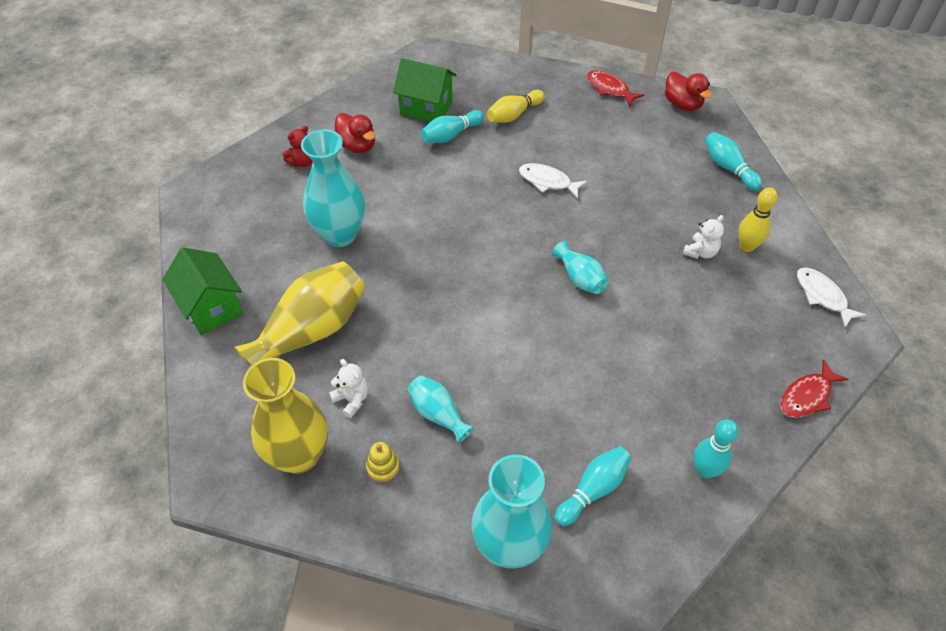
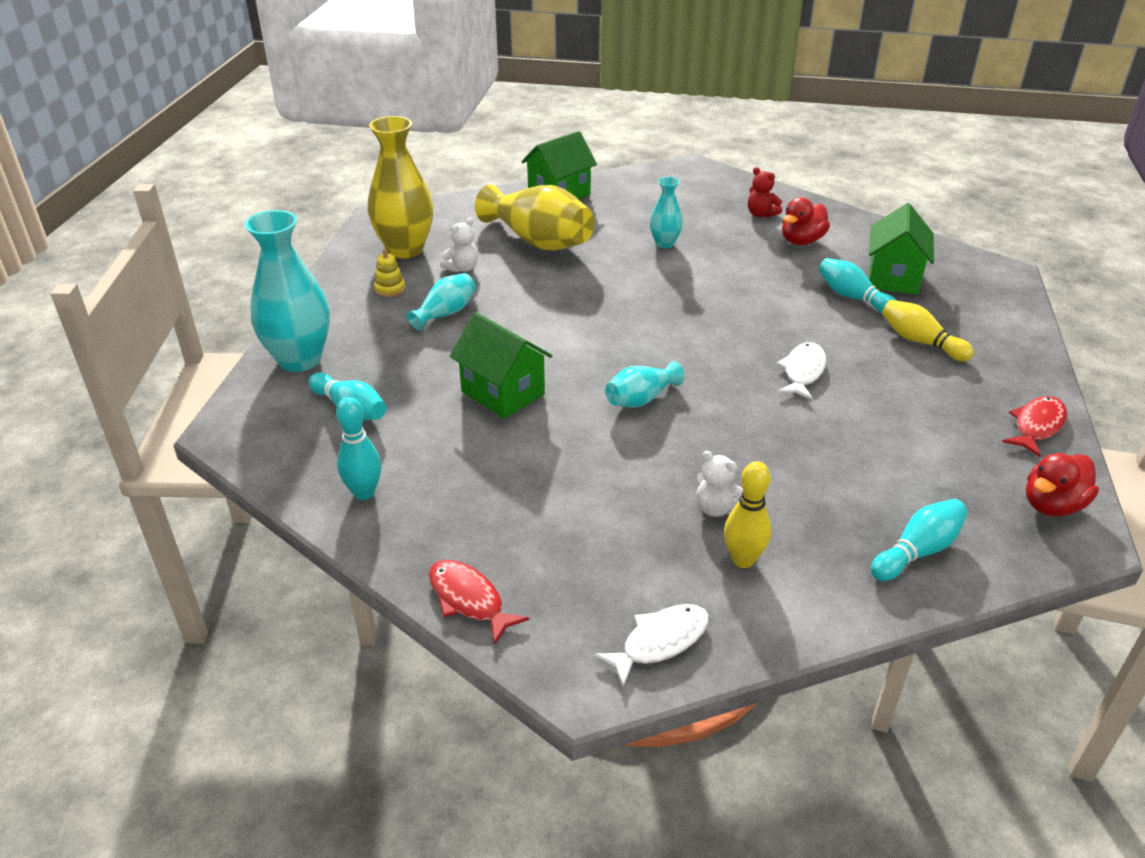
camera: 85 degrees right, 15 degrees down
(340, 234) = (664, 244): turquoise vase -> turquoise vase, size x0.52
(570, 369) = (503, 393): none -> green house

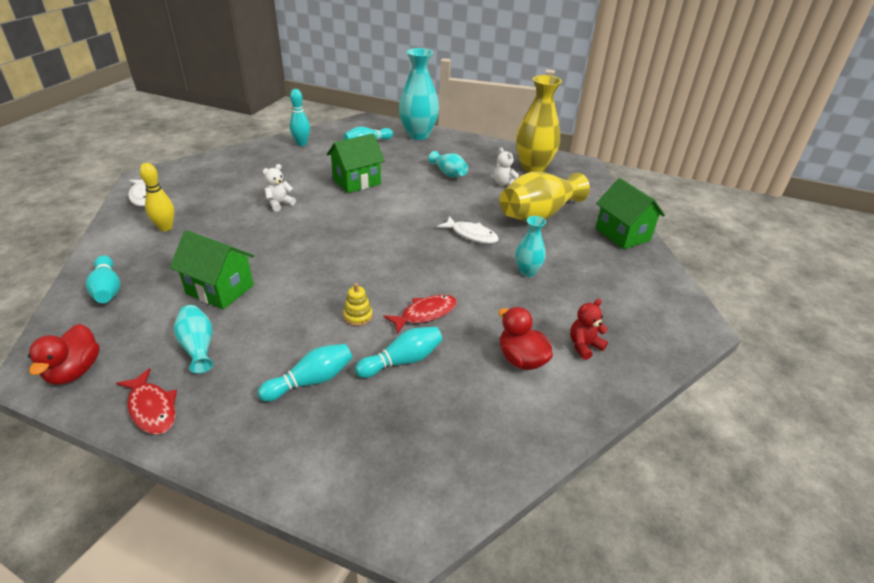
camera: 100 degrees right, 0 degrees up
(390, 289) = (483, 160): yellow stacking toy -> yellow stacking toy (358, 316)
(469, 600) = (214, 159): red fish -> red fish (425, 314)
(641, 399) = (322, 223): turquoise vase -> turquoise vase (198, 347)
(716, 508) = (209, 228): white teddy bear -> white teddy bear (279, 204)
(802, 372) = (309, 296): white fish -> white fish (471, 235)
(893, 278) = (429, 406): green house -> green house (220, 290)
(920, 341) = (311, 381): yellow bowling pin -> turquoise bowling pin
(1052, 505) = (75, 371): red duck -> red duck turned 150 degrees counterclockwise

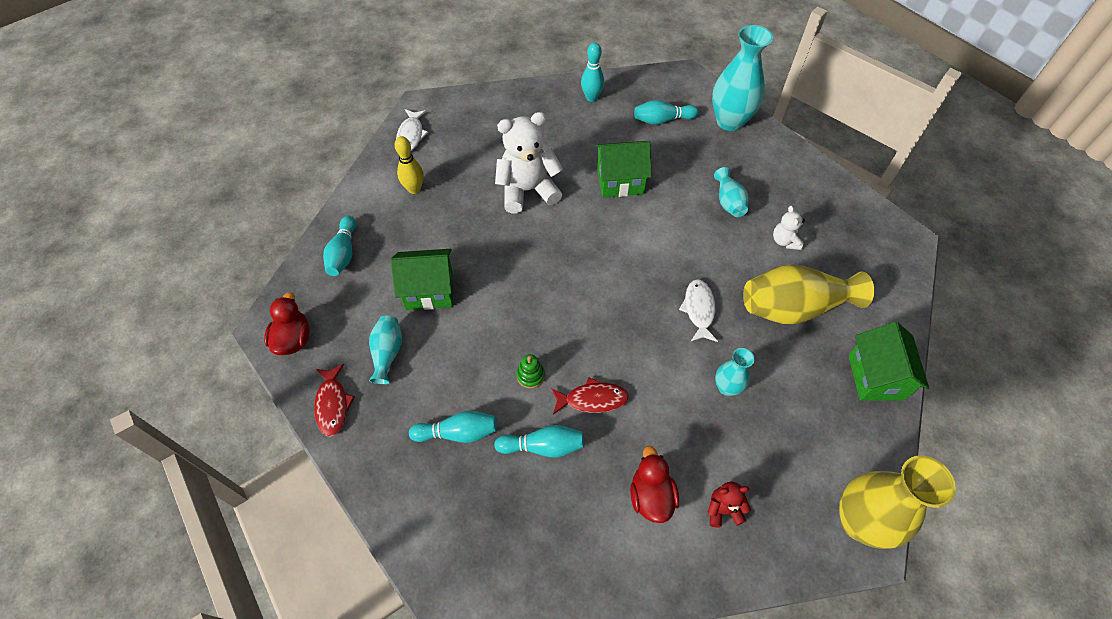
camera: 30 degrees right, 20 degrees up
(75, 371) = (293, 339): red duck -> red duck turned 150 degrees clockwise
(220, 290) = (429, 291): green house -> green house turned 60 degrees counterclockwise
(279, 204) = (527, 190): white teddy bear -> white teddy bear, size x2.10
(358, 316) = (530, 375): yellow stacking toy -> green stacking toy
(471, 235) = (698, 310): white fish -> white fish turned 150 degrees counterclockwise
(533, 168) = (838, 226): yellow vase -> yellow vase (859, 522)

